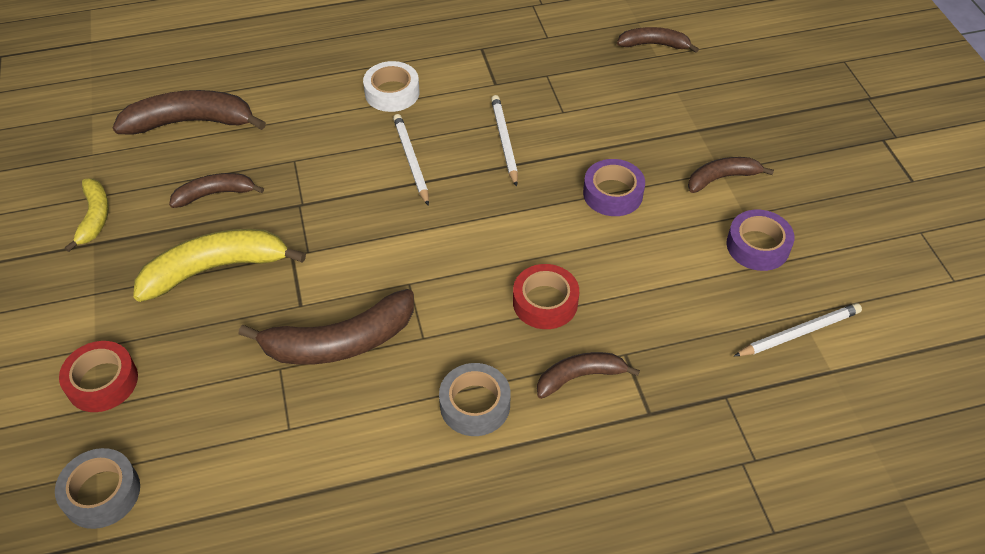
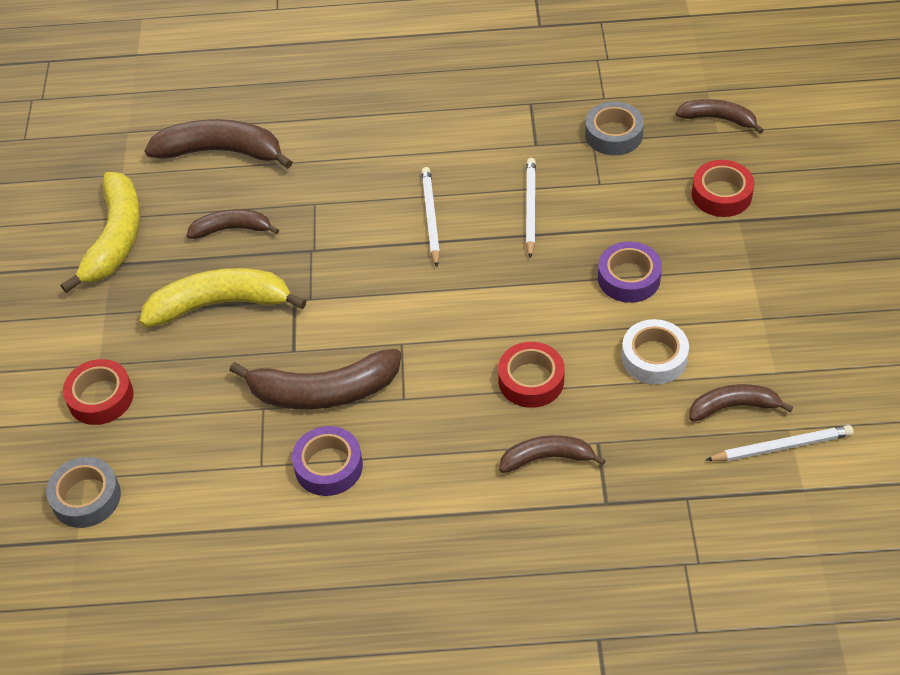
camera: 15 degrees right, 0 degrees up
(95, 217) = (115, 238): yellow banana -> yellow banana, size x1.71
(392, 93) = (427, 142): white tape -> white tape (654, 357)
(475, 405) = (439, 469): grey tape -> grey tape (613, 134)
(676, 109) = (721, 194): none -> red tape
(722, 178) = (749, 276): brown banana -> brown banana (733, 406)
(757, 246) = (765, 352): purple tape -> purple tape (328, 466)

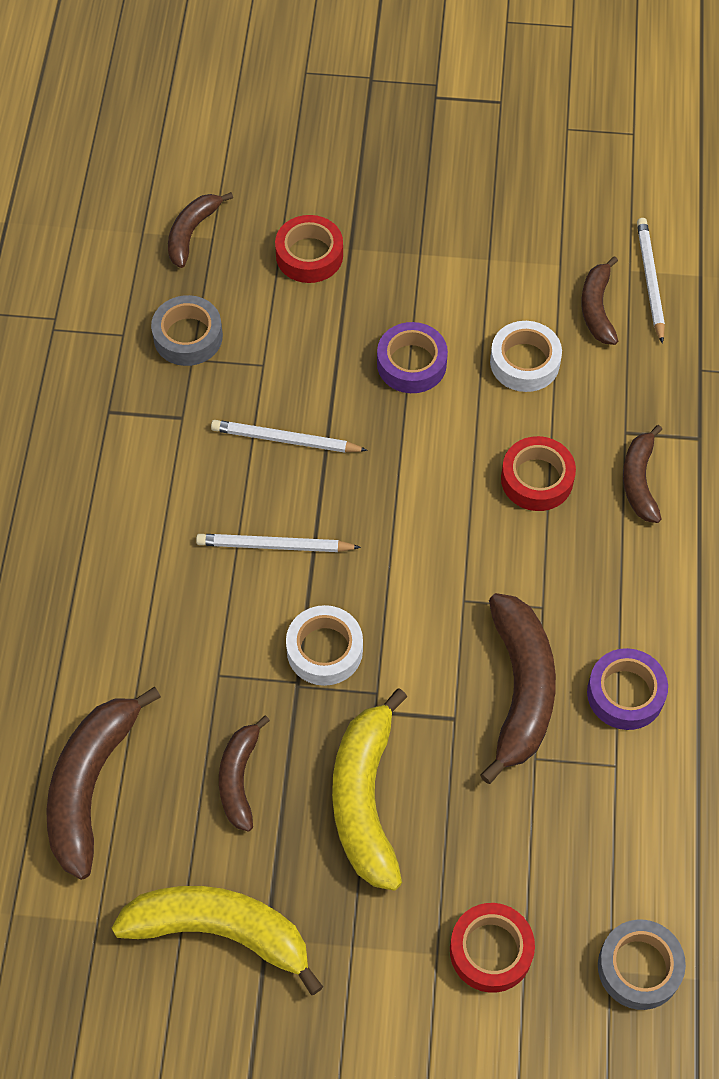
camera: 85 degrees left, 10 degrees up
(343, 261) = (324, 650): none -> white tape

